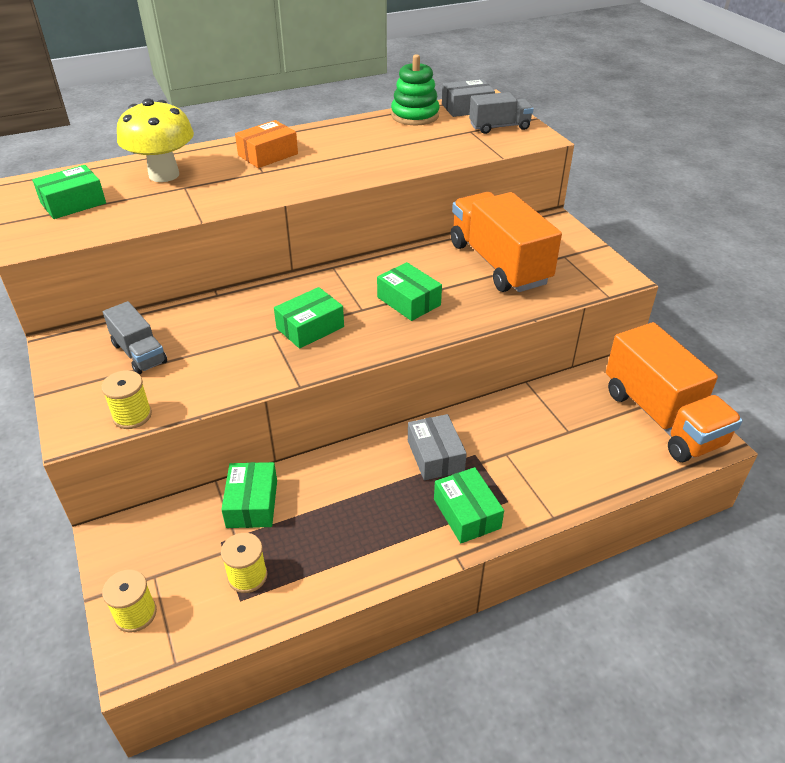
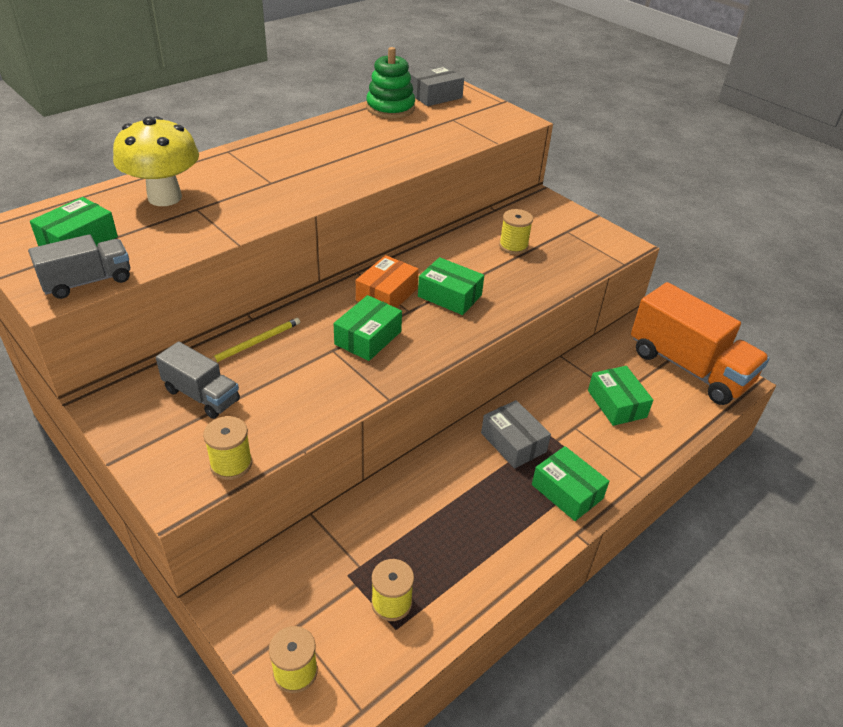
camera: 20 degrees left, 0 degrees up
(207, 316) = (255, 343): none -> yellow pencil
(252, 503) = (360, 528): green box -> green box (616, 404)
(268, 155) = (265, 163): orange box -> orange box (387, 294)
(499, 127) = (477, 113): grey truck -> grey truck (87, 282)
(499, 263) = (513, 246): orange truck -> yellow spool

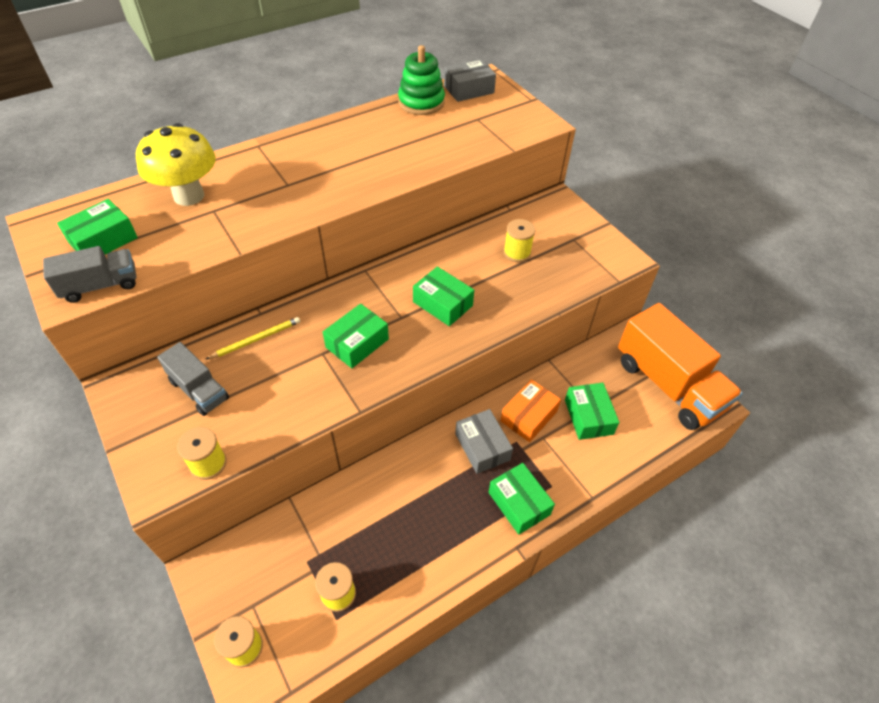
camera: 10 degrees right, 10 degrees up
(387, 294) = (385, 297): orange box -> orange box (528, 416)

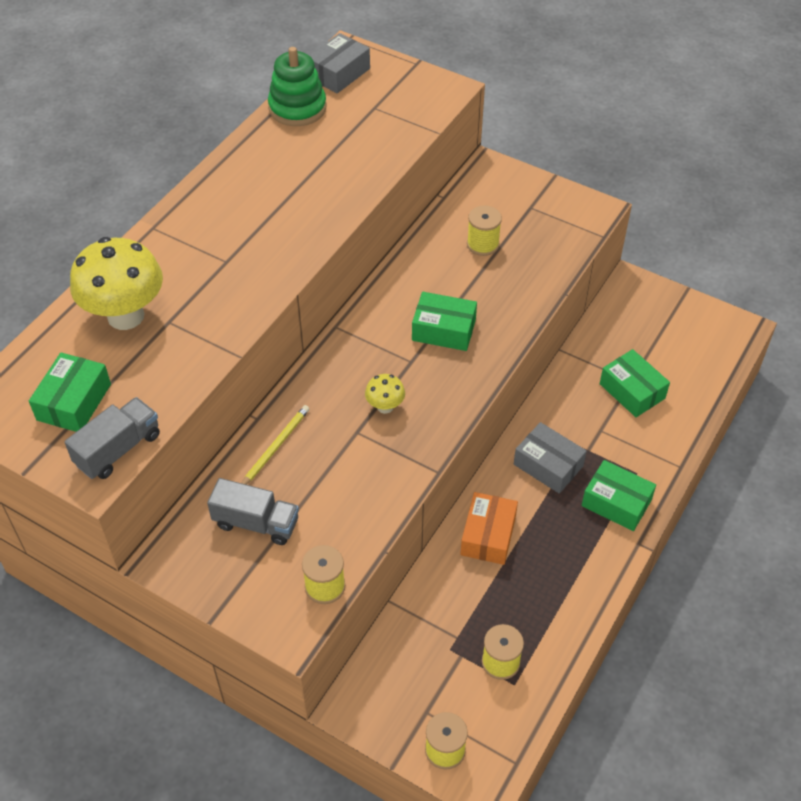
camera: 25 degrees left, 0 degrees up
(357, 343) = (385, 407): green box -> yellow mushroom
(528, 416) = (574, 415): orange box -> orange box (488, 535)
(668, 385) = (688, 327): orange truck -> none

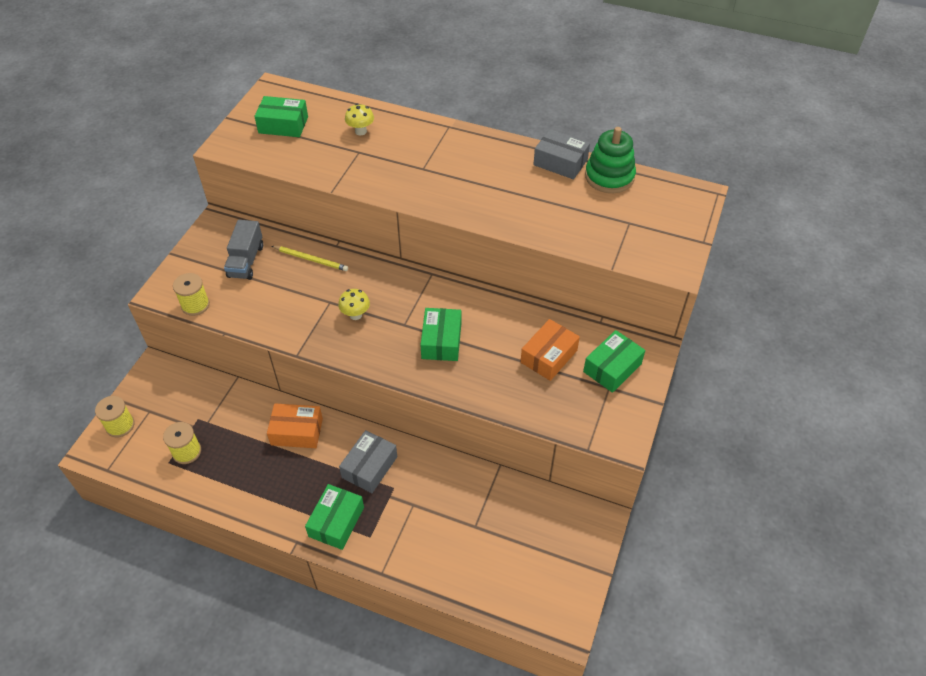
camera: 80 degrees right, 0 degrees up
(118, 449) = (245, 152): grey truck -> none
(126, 316) = (361, 131): yellow mushroom -> yellow mushroom, size x0.47
(339, 73) = (665, 194): grey box -> grey box (560, 162)
(483, 244) = (549, 356): yellow spool -> orange box
(632, 391) = (462, 528): green box -> green box (612, 368)

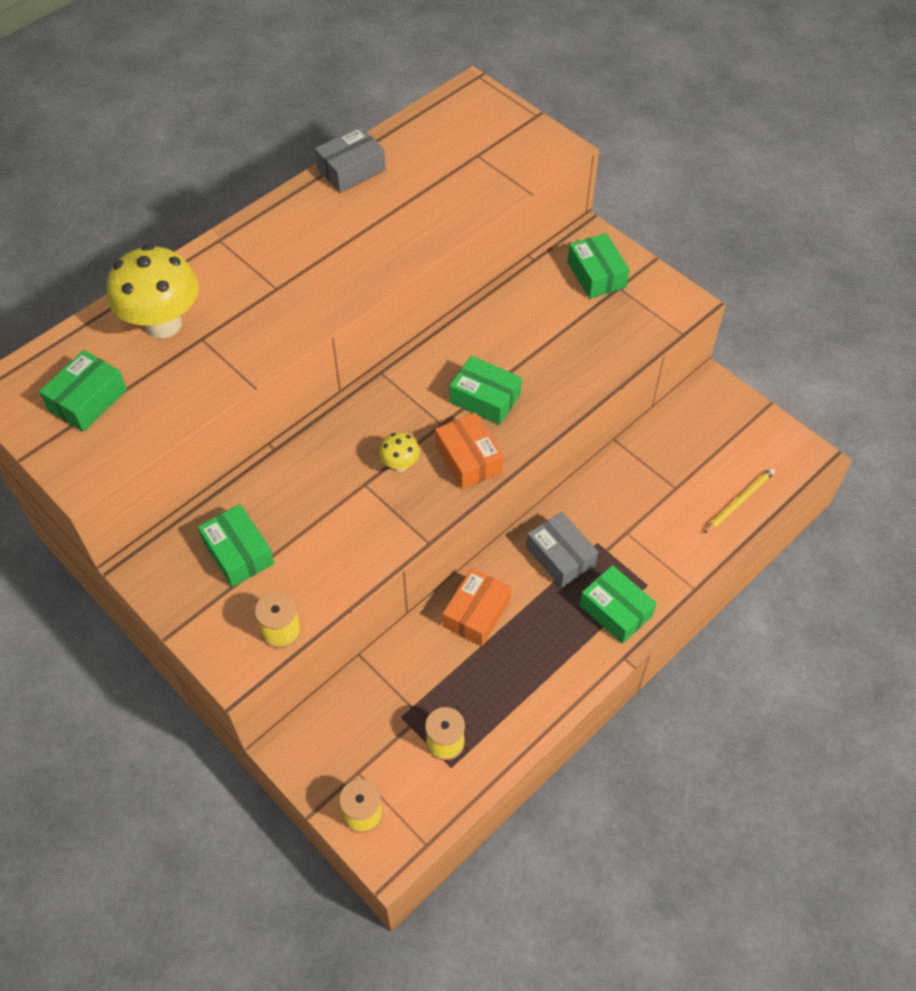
camera: 65 degrees left, 5 degrees up
(246, 261) = (238, 553): grey truck -> green box
(311, 259) = (282, 482): yellow pencil -> yellow pencil (739, 501)
(361, 131) = (163, 324): yellow mushroom -> yellow mushroom, size x2.14
(549, 356) = (555, 317): orange box -> orange box (468, 459)
(609, 177) = (401, 141): green stacking toy -> none

